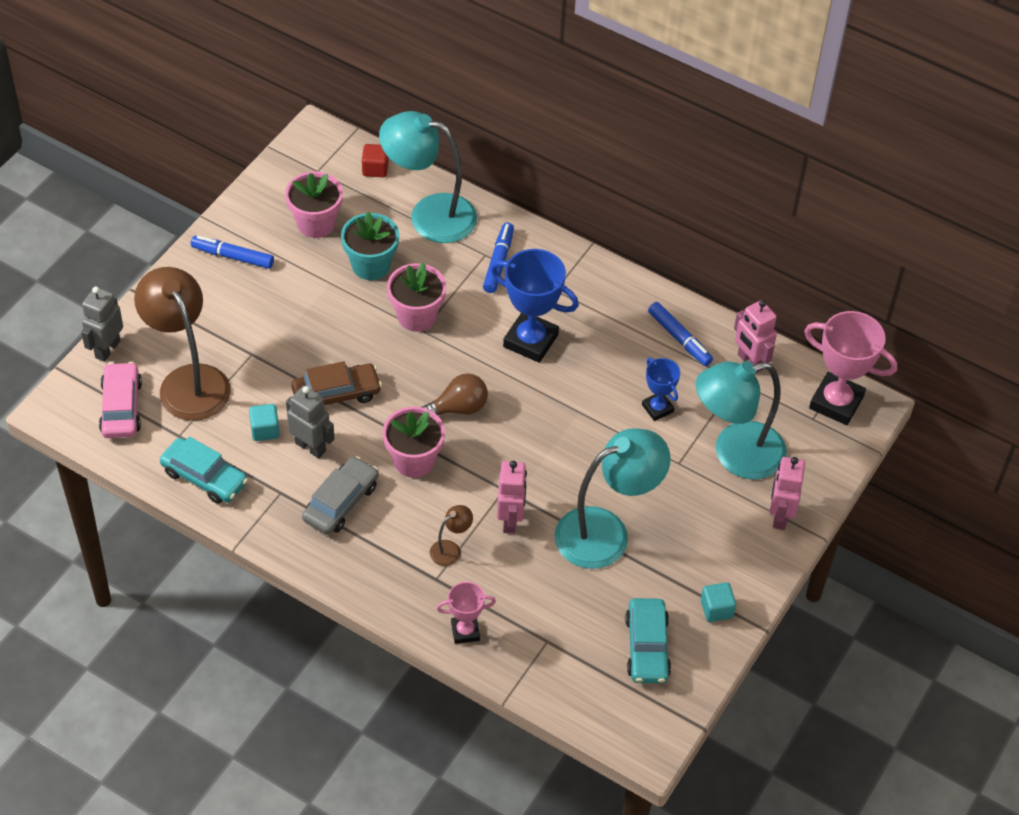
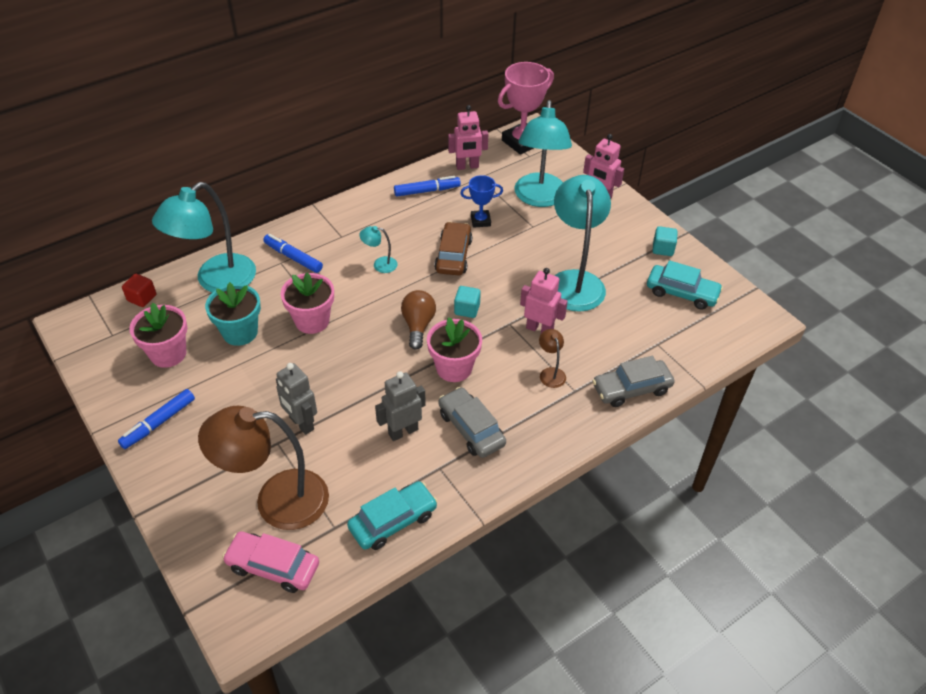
camera: 65 degrees left, 5 degrees down
(107, 349) = (194, 558): grey robot -> grey robot (301, 424)
(265, 430) = (366, 459): turquoise cube -> turquoise cube (467, 309)
(336, 394) = (358, 396): brown car -> brown car (453, 255)
(465, 631) = (631, 389): pink trophy -> grey car
(530, 341) = (380, 264): blue trophy -> turquoise lamp

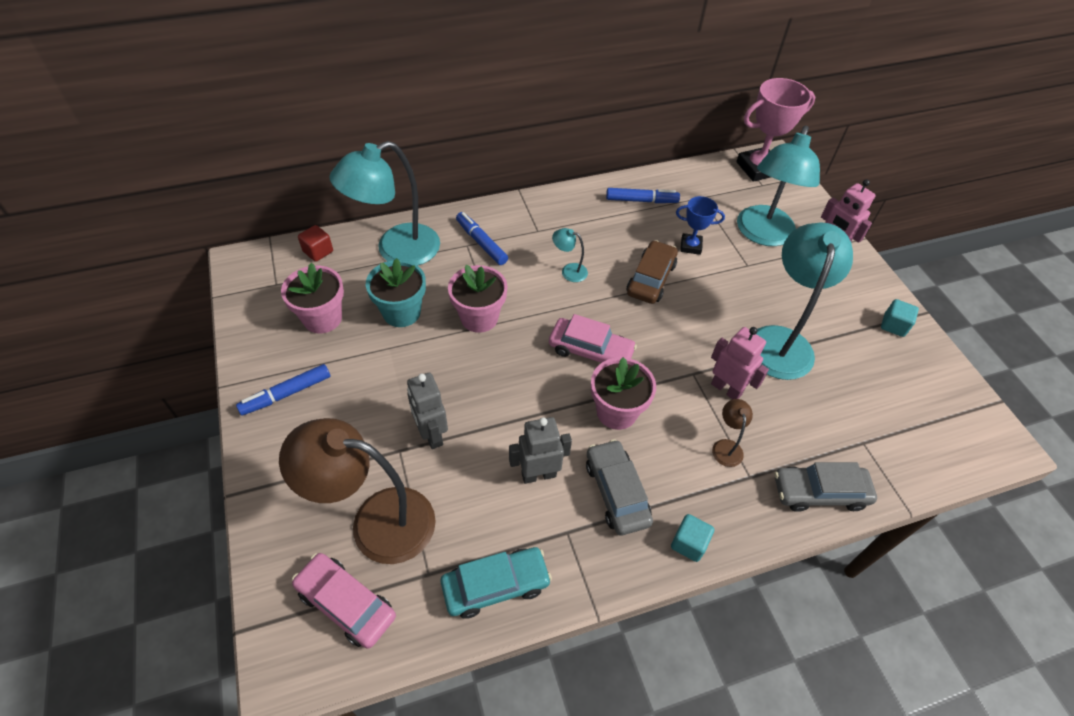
camera: 15 degrees right, 5 degrees up
(418, 325) = (590, 351): brown light bulb -> pink car
(467, 166) = (691, 183): pink robot -> none
(467, 309) = (649, 345): turquoise cube -> turquoise cube (689, 543)
(682, 293) = (906, 385): turquoise car -> none

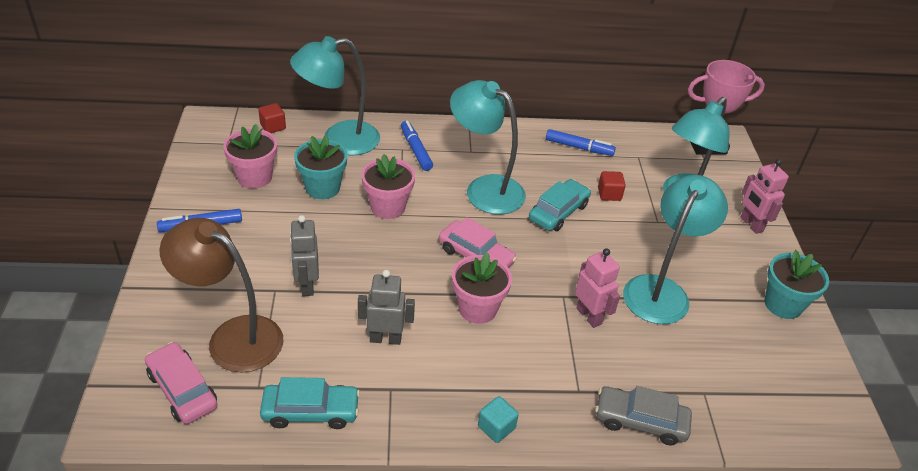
camera: 15 degrees right, 10 degrees down
(569, 271) = (485, 189): turquoise lamp -> turquoise lamp, size x2.39
(616, 492) = (449, 370): grey car -> none
(651, 279) = (558, 212): brown car -> turquoise car
(690, 246) = (609, 194): blue trophy -> red cube
(726, 446) = (567, 361): brown lamp -> none
(893, 325) = (783, 304): turquoise cube -> turquoise flower pot

